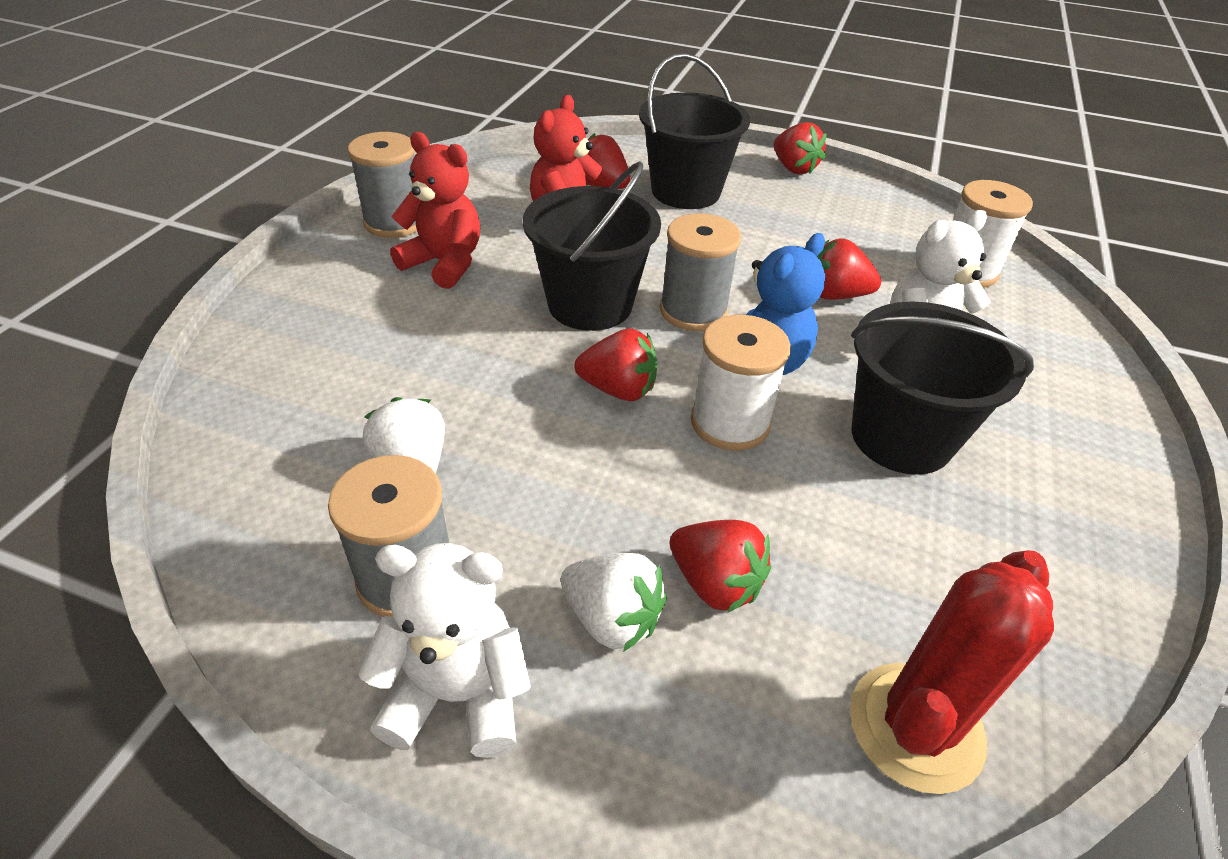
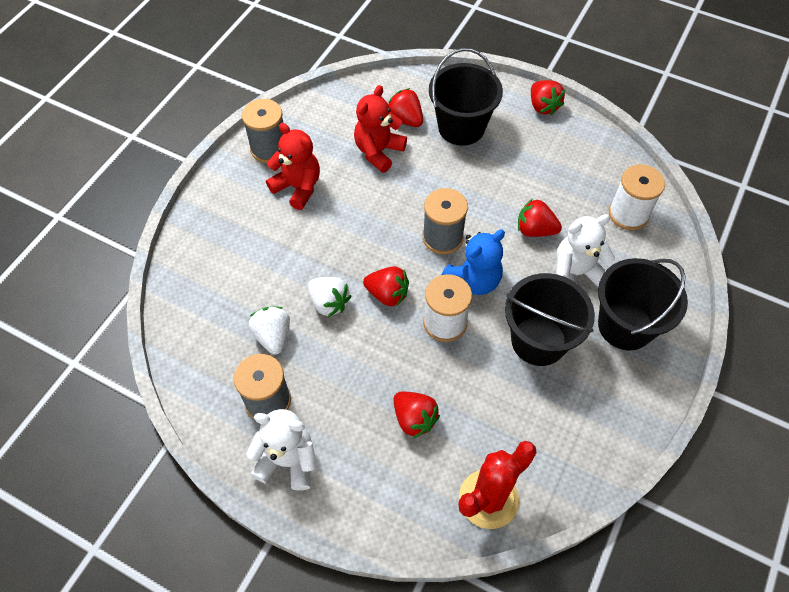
camera: 10 degrees right, 15 degrees up
(590, 304) = (381, 228): black bucket -> black bucket (625, 326)
(612, 619) = (361, 432): white strawberry -> white strawberry (329, 303)

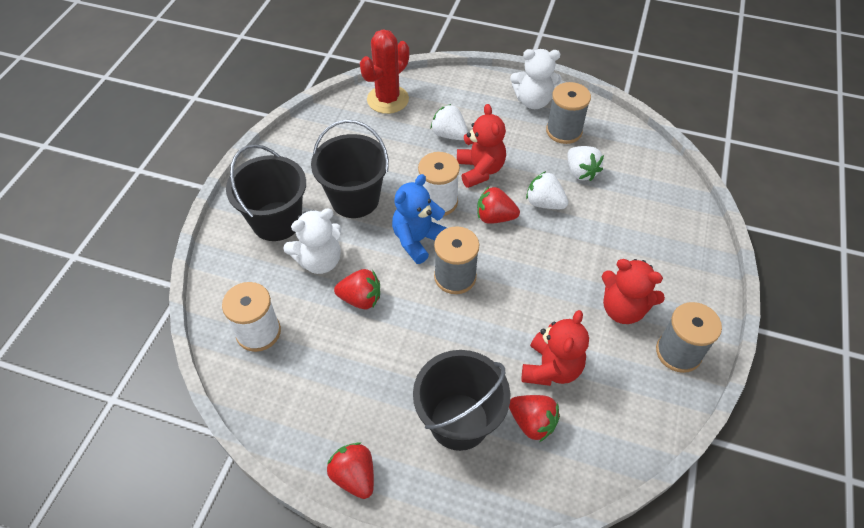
camera: 170 degrees right, 5 degrees down
(388, 357) = (480, 170): none -> red teddy bear
(414, 419) = (449, 135): red strawberry -> white strawberry

